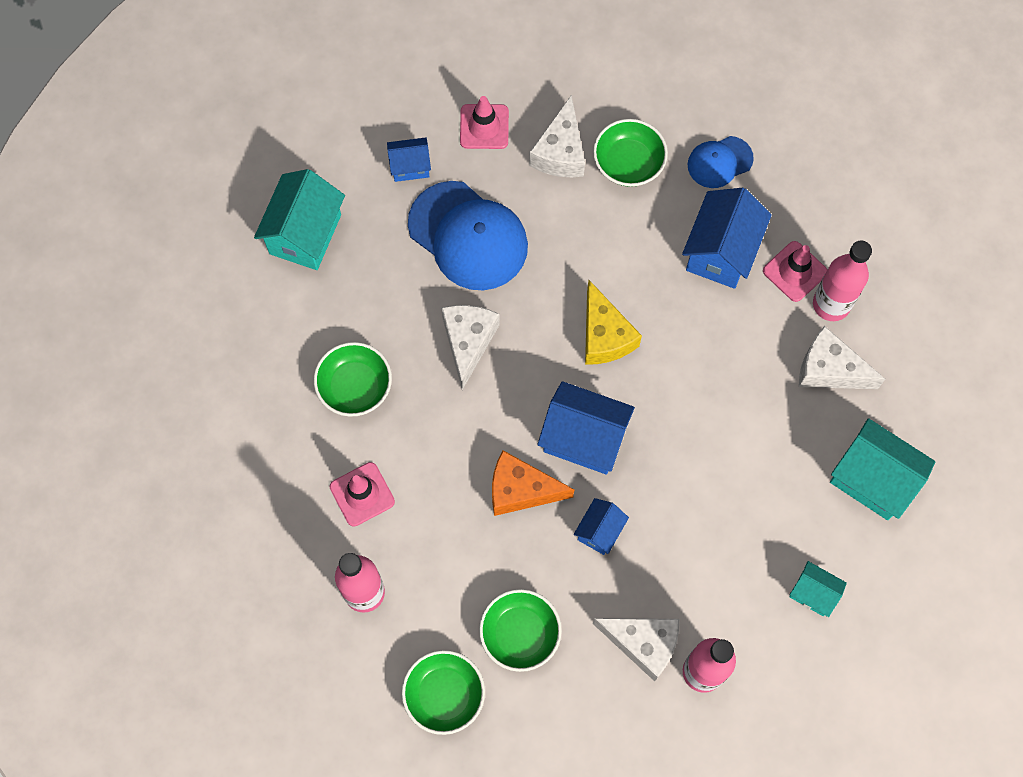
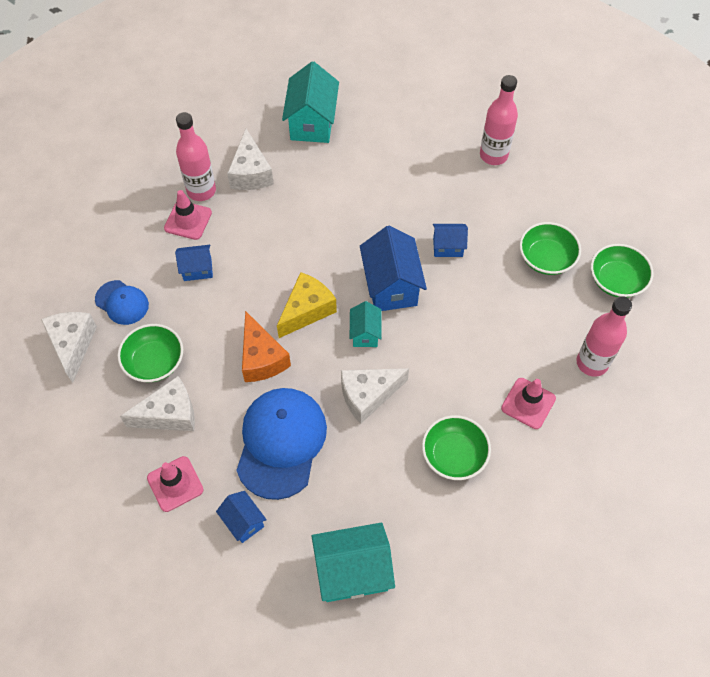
camera: 120 degrees left, 10 degrees down
(521, 490) = (453, 305): orange cheese -> orange cheese (261, 358)
(643, 644) = (500, 191): white cheese -> white cheese (72, 345)
(721, 252) = (197, 269): blue house -> blue house, size x0.55
(813, 593) = (405, 123): turquoise house -> turquoise house (365, 333)

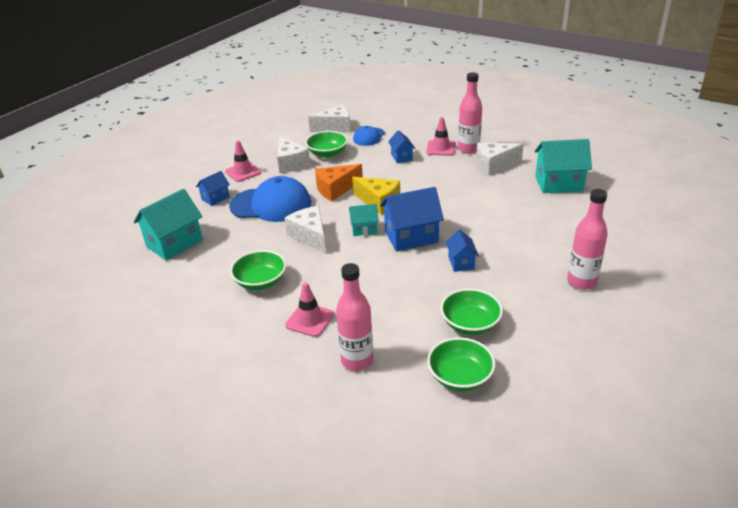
camera: 85 degrees right, 25 degrees down
(352, 571) = (174, 243): turquoise house -> turquoise house turned 60 degrees clockwise

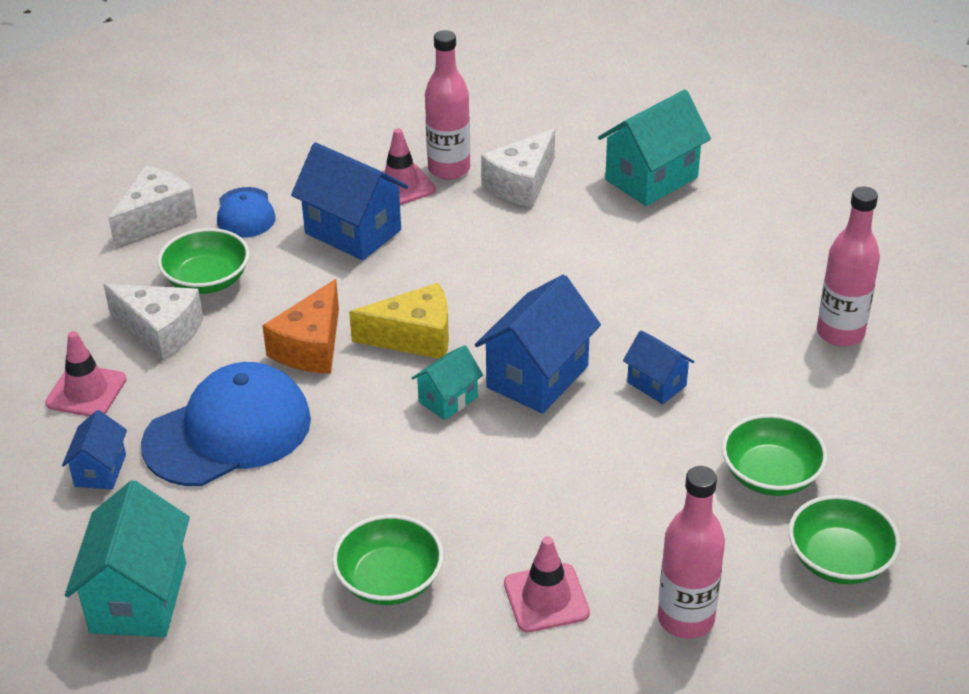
camera: 40 degrees left, 5 degrees up
(310, 236) = (373, 456): white cheese -> none
(401, 157) = (353, 231): blue house -> blue house, size x1.81

